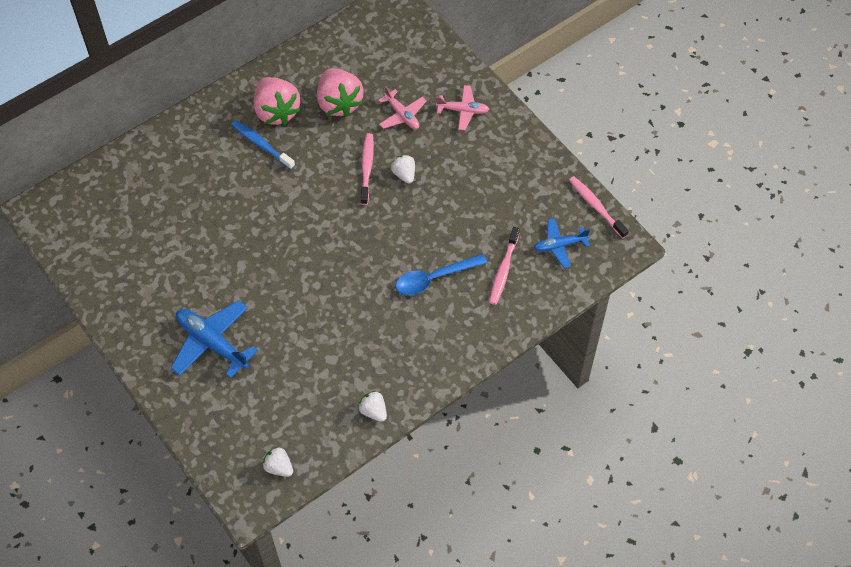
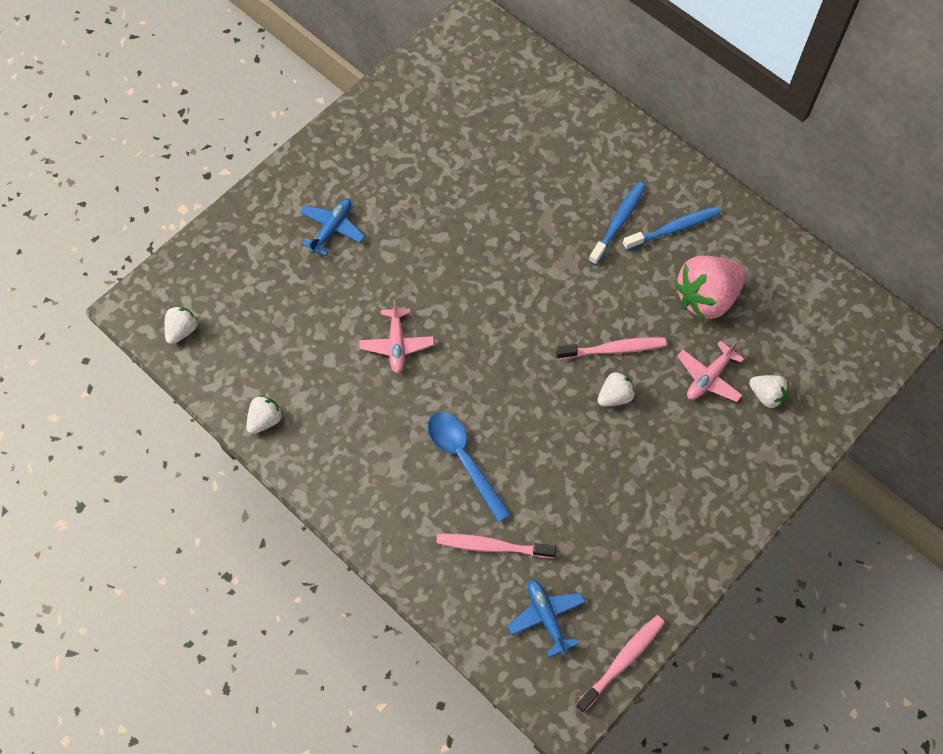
camera: 80 degrees right, 5 degrees up
(212, 343) = (332, 229): blue plane -> blue plane, size x0.61
(276, 111) = (673, 229): pink strawberry -> blue toothbrush
(423, 85) = (766, 395): none -> white strawberry
(463, 110) = (738, 454): pink plane -> pink plane (397, 344)

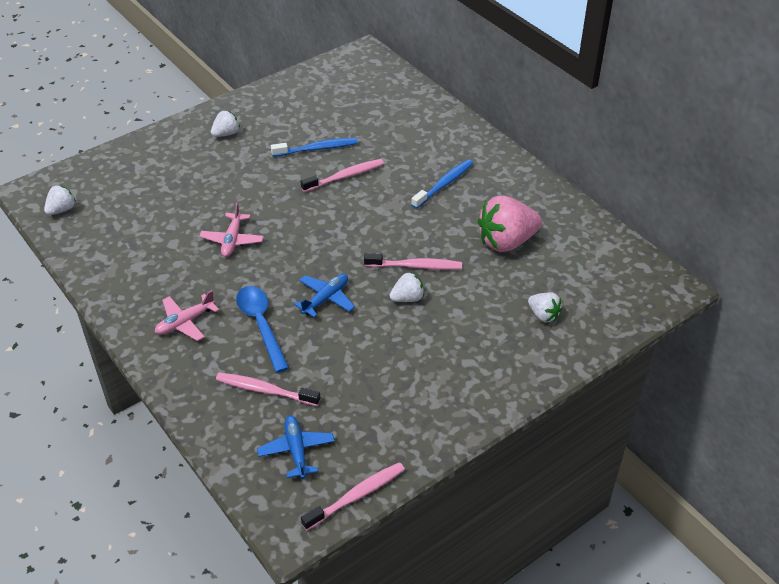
camera: 10 degrees right, 20 degrees down
(265, 420) = (104, 276): white strawberry -> white strawberry (226, 134)
(332, 229) = (207, 161): blue plane -> blue plane (326, 299)
(500, 228) = (344, 176): none -> pink toothbrush
(673, 229) = (489, 194): blue toothbrush -> blue toothbrush (316, 149)
(709, 377) = (494, 296): pink plane -> pink plane (185, 322)

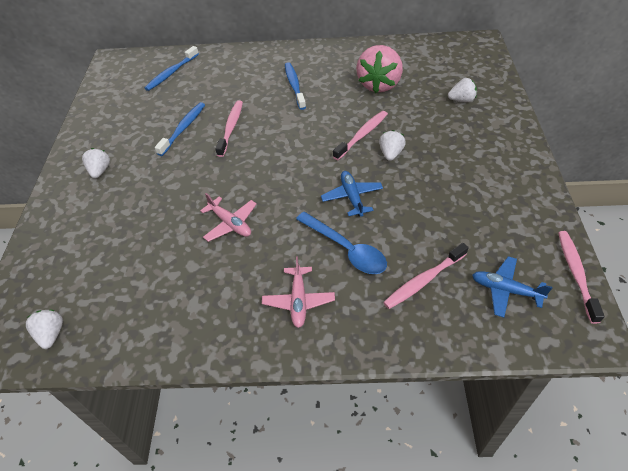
camera: 50 degrees left, 5 degrees up
(261, 325) = (346, 249): blue spoon -> blue spoon turned 150 degrees counterclockwise
(383, 97) = (172, 73): none -> blue toothbrush

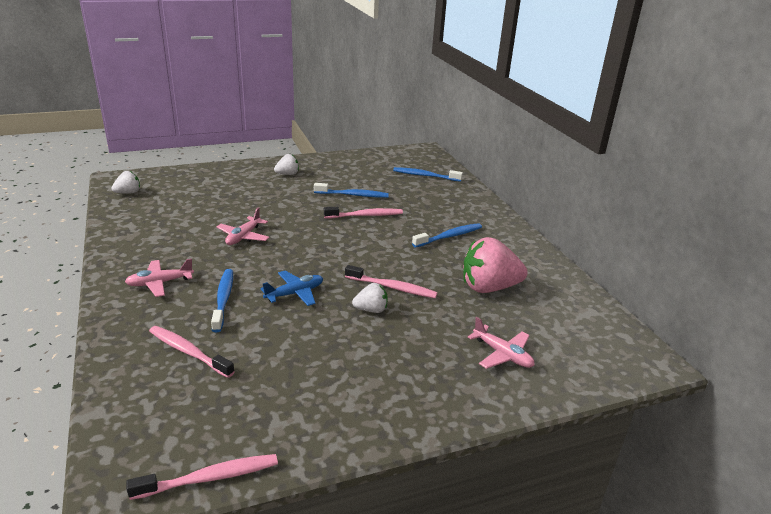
camera: 65 degrees right, 20 degrees down
(346, 249) = (223, 299): blue spoon -> blue toothbrush
(461, 100) = (502, 354): white strawberry -> pink plane
(505, 290) = (179, 414): blue plane -> none

